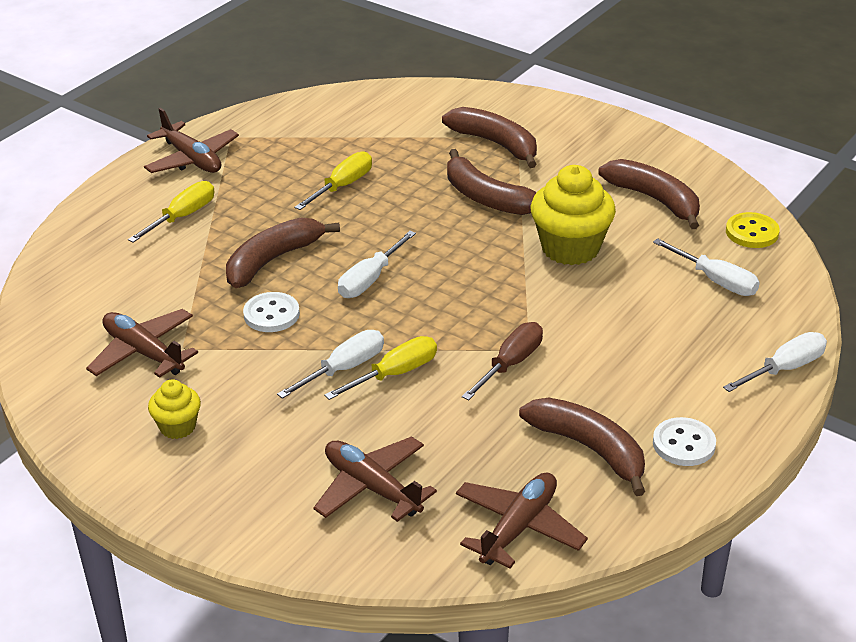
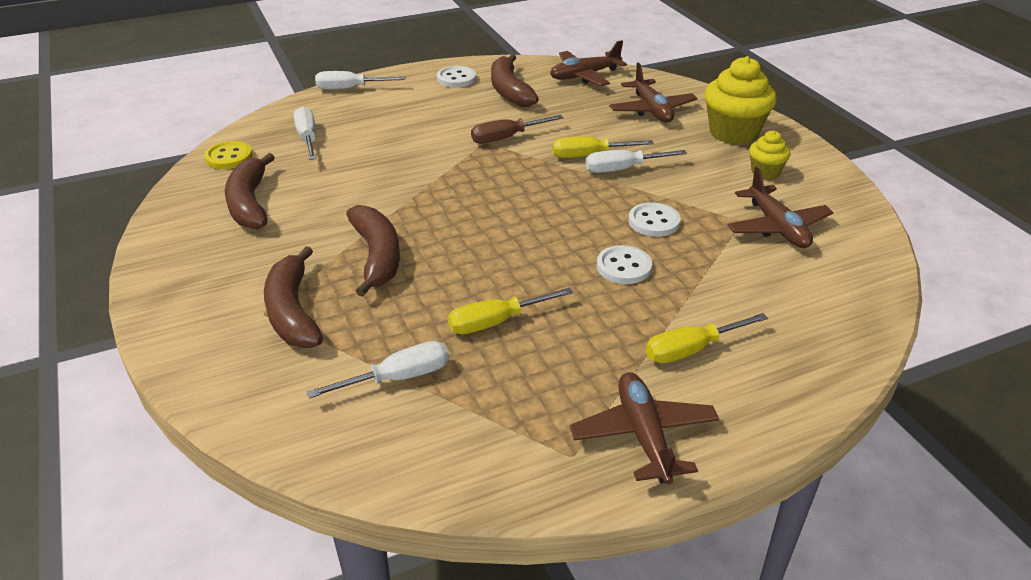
camera: 150 degrees left, 0 degrees up
(273, 260) = (623, 267): brown banana -> white button
(370, 279) = (551, 221): white screwdriver -> white screwdriver (397, 378)
(570, 248) = (369, 191): yellow cupcake -> yellow cupcake (733, 133)

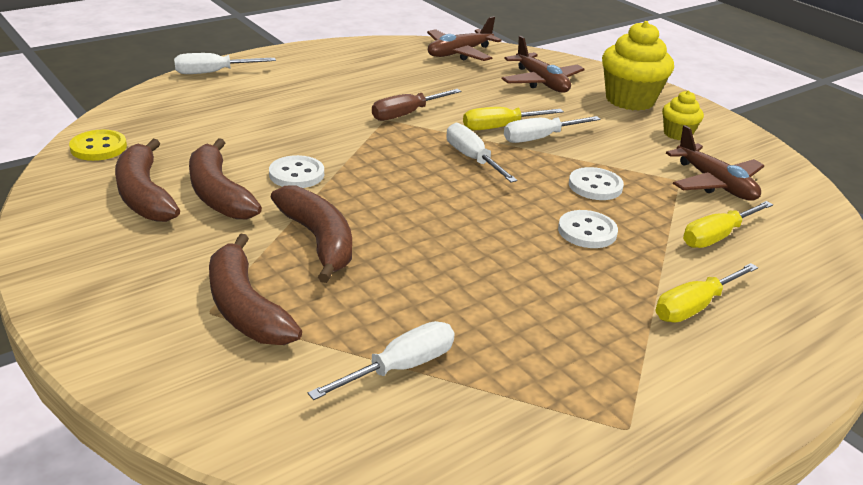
camera: 15 degrees left, 5 degrees down
(308, 138) = (185, 124): white screwdriver -> white screwdriver (472, 159)
(456, 78) = (327, 59): white button -> white button (296, 174)
(496, 322) = (482, 297): yellow screwdriver -> yellow screwdriver (717, 236)
(509, 90) = (389, 69): brown banana -> brown banana (218, 194)
(644, 435) = (691, 398): brown plane -> none

